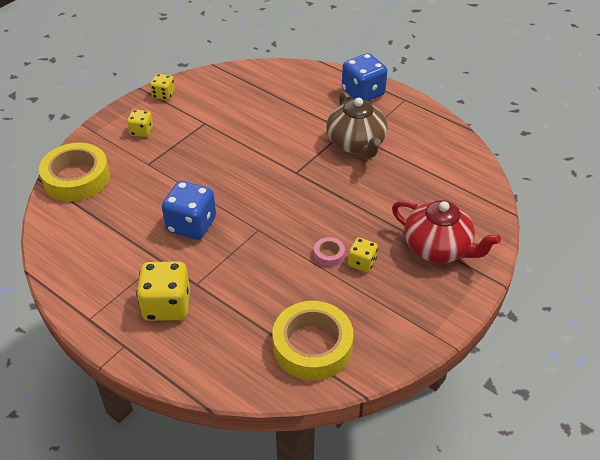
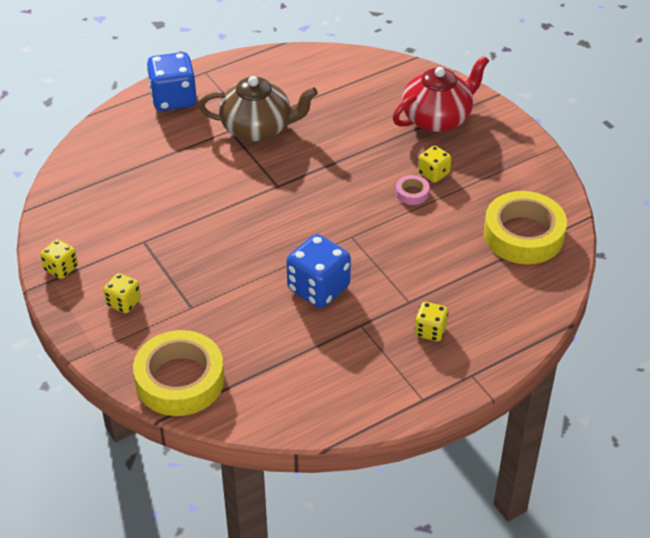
camera: 70 degrees left, 0 degrees up
(167, 305) = (430, 331): yellow dice -> yellow dice, size x0.55

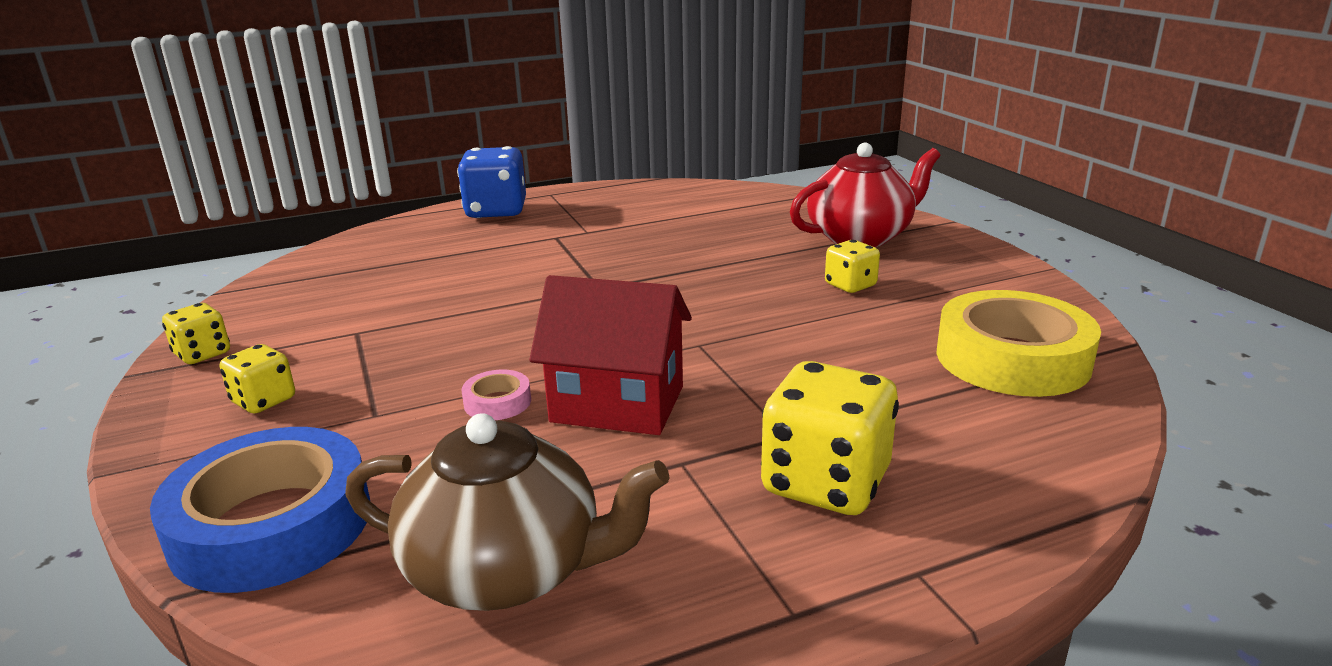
camera: 10 degrees right, 20 degrees down
(180, 380) = (272, 525): yellow tape -> blue tape
(258, 128) = (596, 236): brown teapot -> brown teapot (508, 571)
(318, 288) = (617, 404): blue dice -> red house
(412, 193) = (812, 303): pink tape -> pink tape (497, 402)
(430, 331) = (825, 483): yellow dice -> yellow dice, size x1.80

